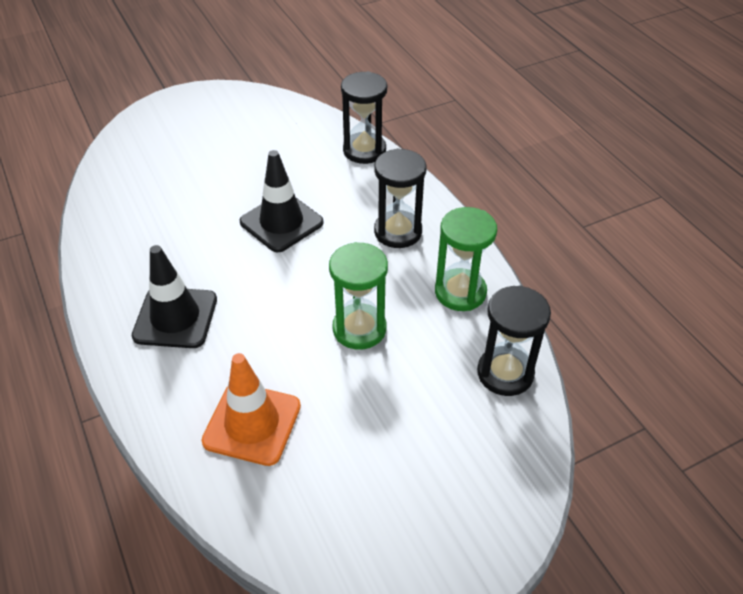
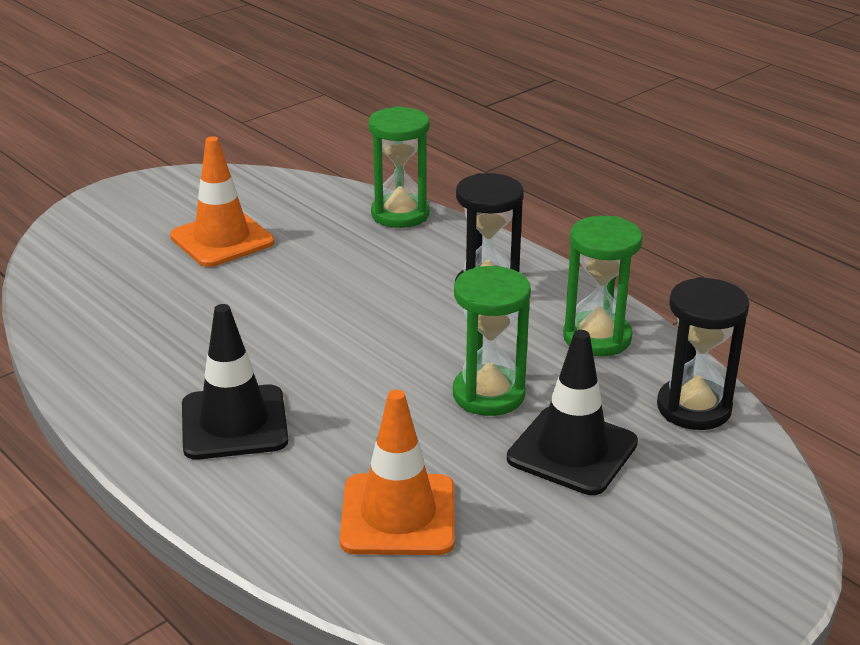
camera: 15 degrees left, 15 degrees down
(232, 153) = (222, 239): none -> orange traffic cone
(281, 222) = (328, 302): black traffic cone -> black traffic cone (572, 451)
(364, 150) = (400, 214): black hourglass -> green hourglass

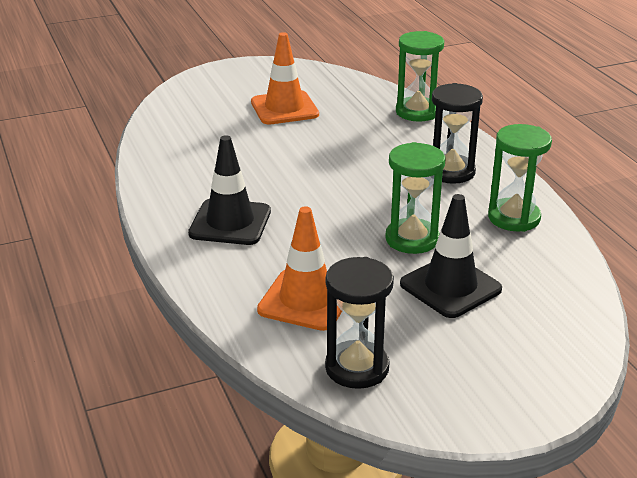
camera: 20 degrees right, 0 degrees up
(694, 408) = (559, 278): black hourglass -> black hourglass (357, 368)

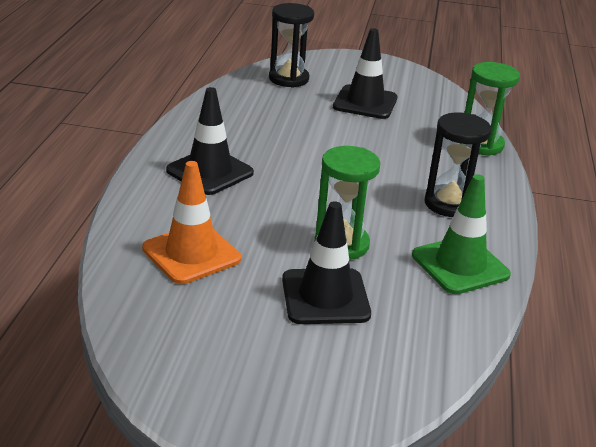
camera: 30 degrees right, 0 degrees up
(284, 108) = (365, 102): orange traffic cone -> black traffic cone
(357, 368) = (163, 324): black hourglass -> black hourglass (288, 79)
(514, 218) = (460, 265): green hourglass -> green traffic cone

